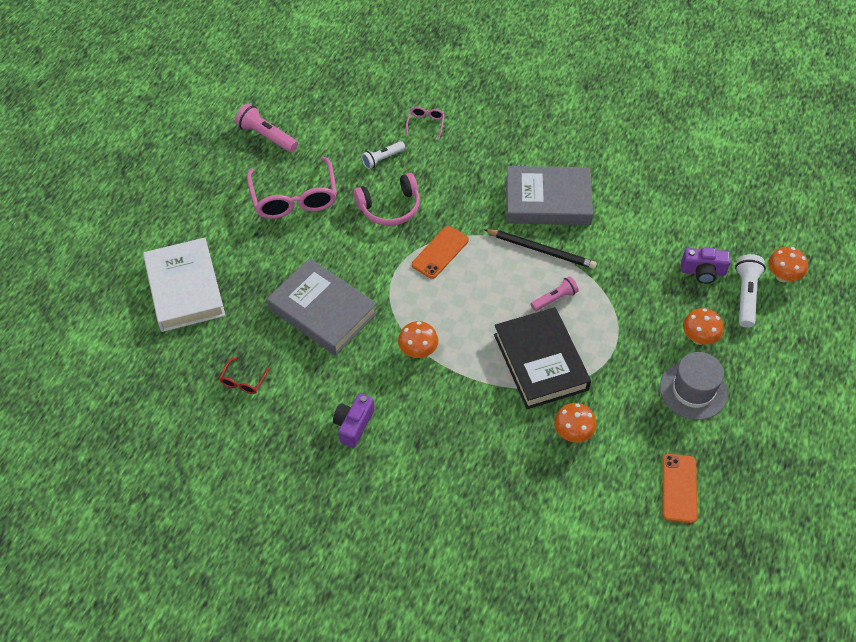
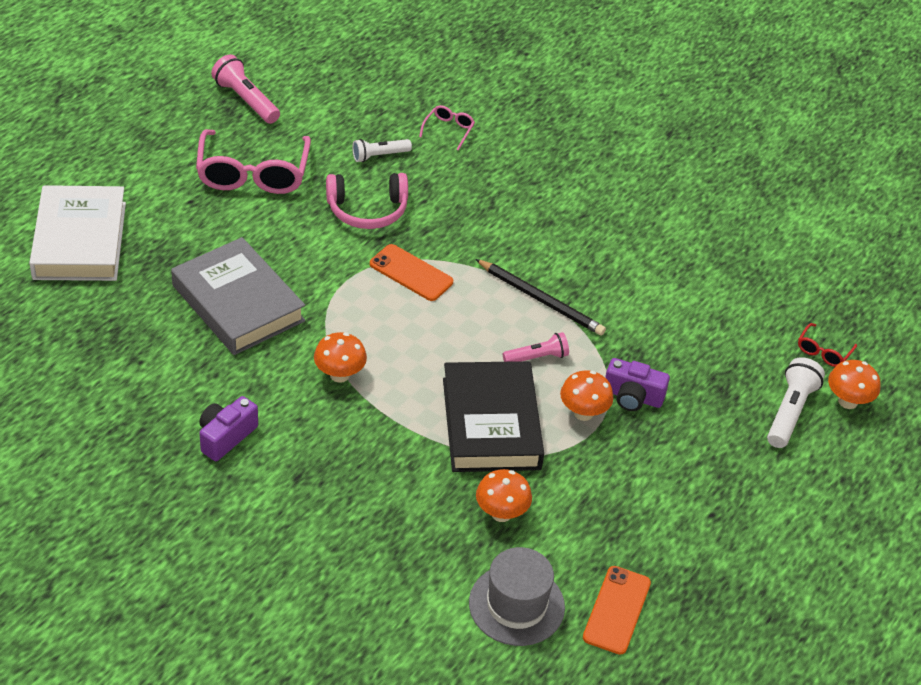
camera: 10 degrees right, 10 degrees down
(243, 381) = (109, 356): red glasses -> red glasses (823, 351)
(440, 252) = (411, 273): orange phone -> orange phone turned 75 degrees clockwise
(547, 201) = (570, 247): grey book -> none
(693, 390) = (678, 503): grey hat -> grey hat (516, 605)
(699, 338) = (709, 445): orange mushroom -> orange mushroom (583, 413)
(703, 271) = (743, 372): purple camera -> purple camera (632, 397)

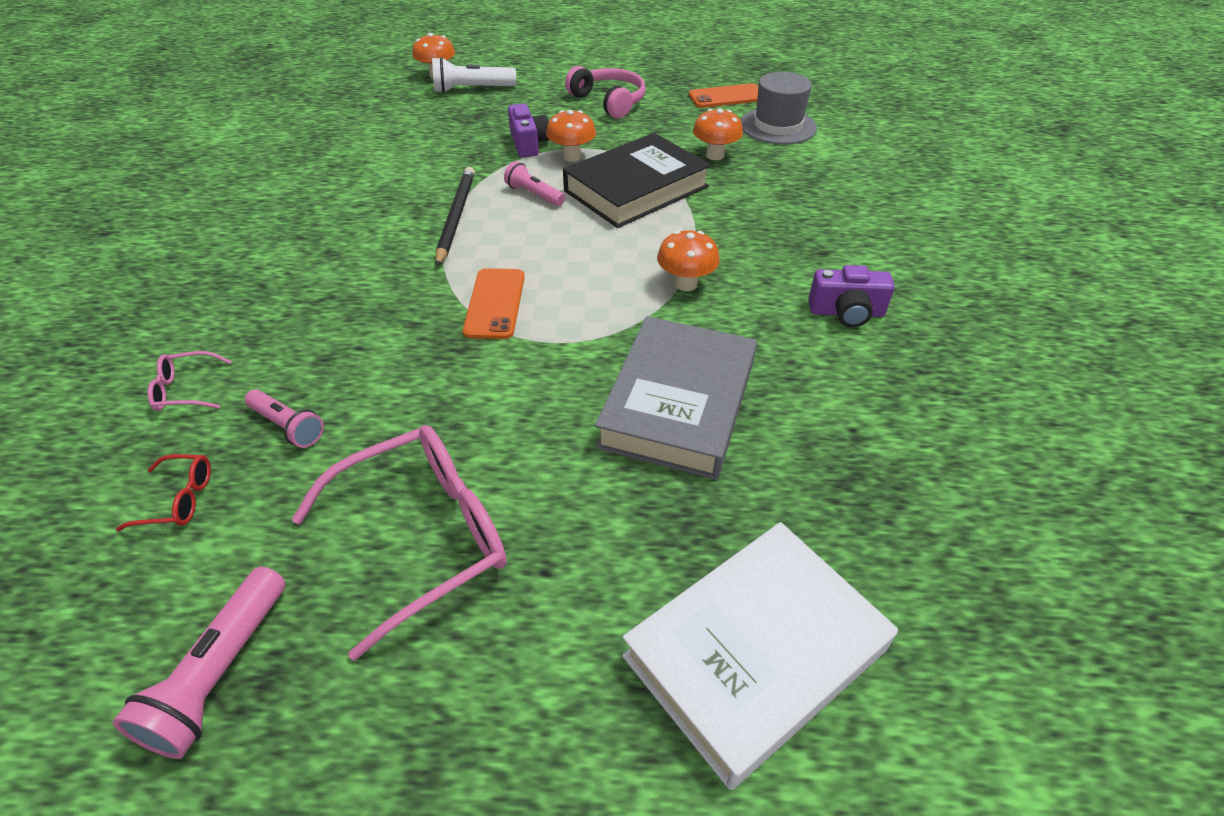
camera: 120 degrees left, 0 degrees up
(367, 210) = (414, 383): pink headphones -> pink headphones (609, 102)
(379, 156) = (288, 426): white flashlight -> pink flashlight
(823, 351) = (391, 93): red glasses -> red glasses (178, 499)

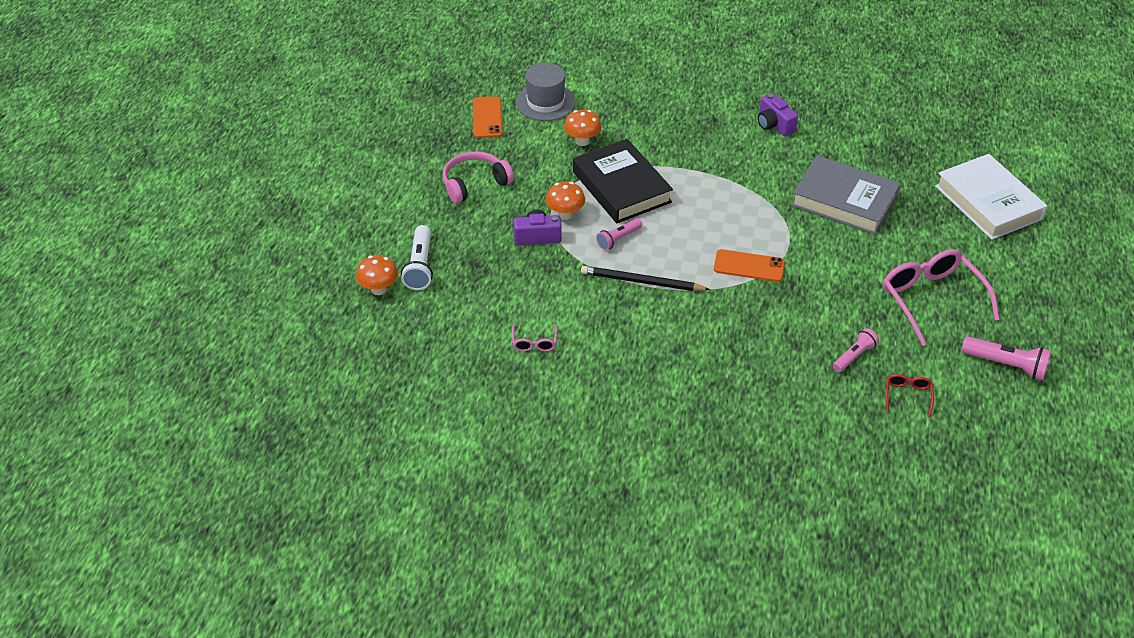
camera: 80 degrees left, 0 degrees up
(186, 390) = (820, 407): pink glasses -> pink glasses (534, 342)
(685, 284) = (739, 181): orange mushroom -> none
(846, 312) = (774, 125): purple camera -> purple camera turned 135 degrees clockwise

